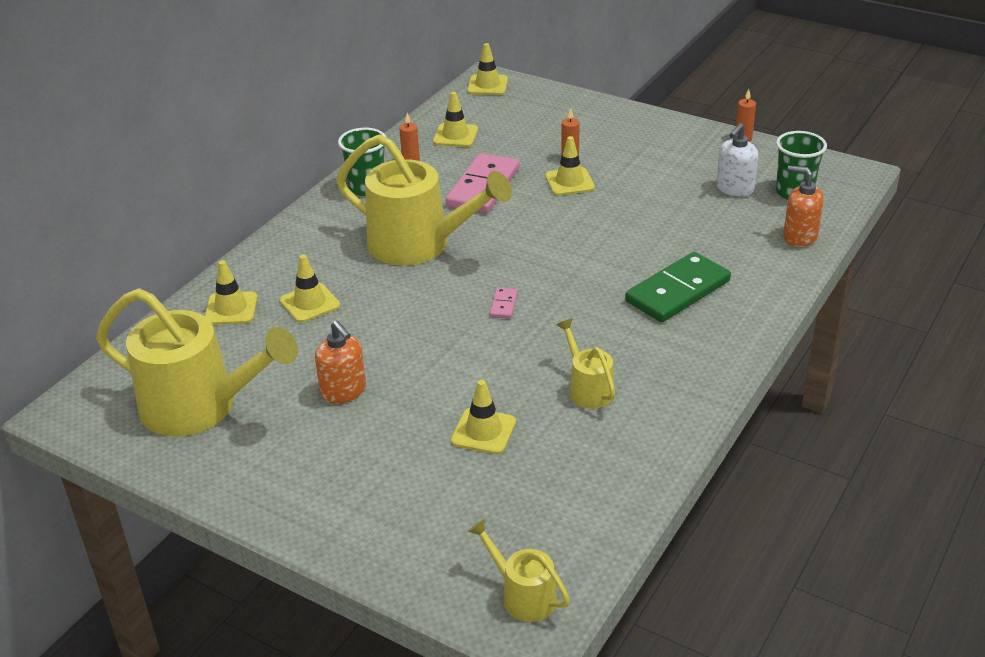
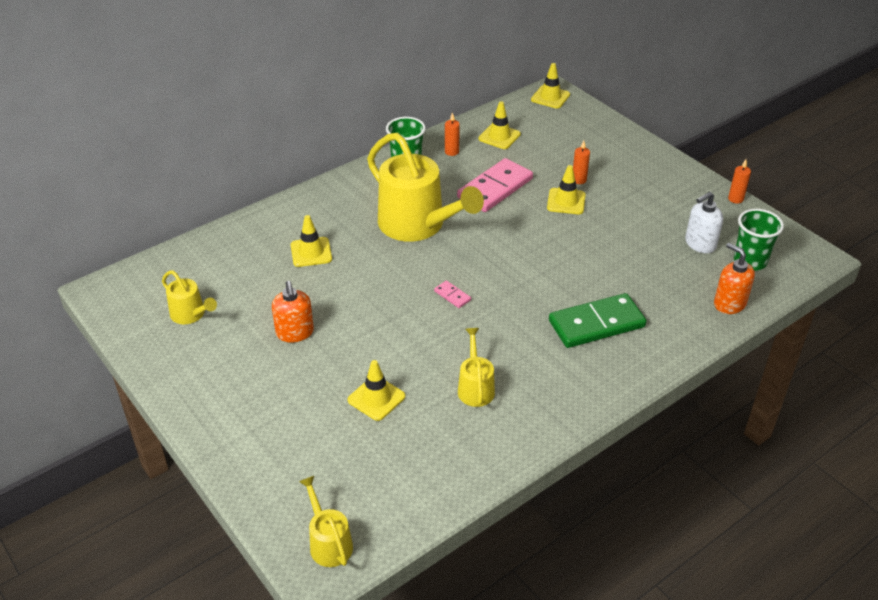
camera: 20 degrees right, 5 degrees up
(201, 407) = (191, 315): yellow watering can -> yellow watering can, size x0.48
(231, 309) = (254, 241): yellow traffic cone -> none
(504, 305) = (452, 295): pink domino -> pink domino turned 75 degrees counterclockwise

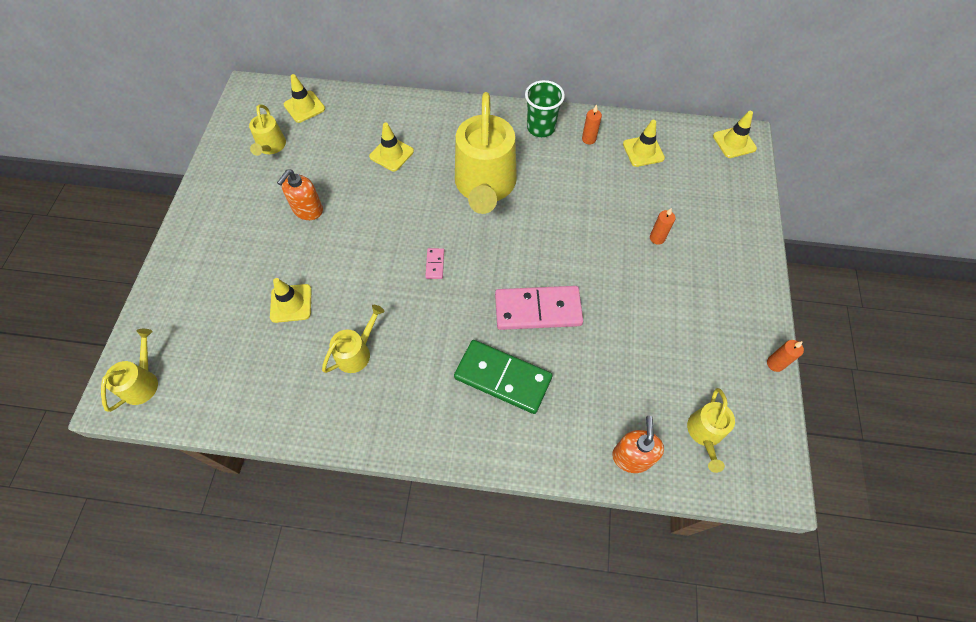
camera: 45 degrees right, 20 degrees up
(495, 188) = (580, 196): pink domino -> pink domino (538, 309)
(566, 201) = (620, 250): yellow traffic cone -> yellow traffic cone (304, 107)
(700, 244) = (682, 380): white soap dispenser -> none
(750, 261) = (705, 434): green cup -> yellow watering can

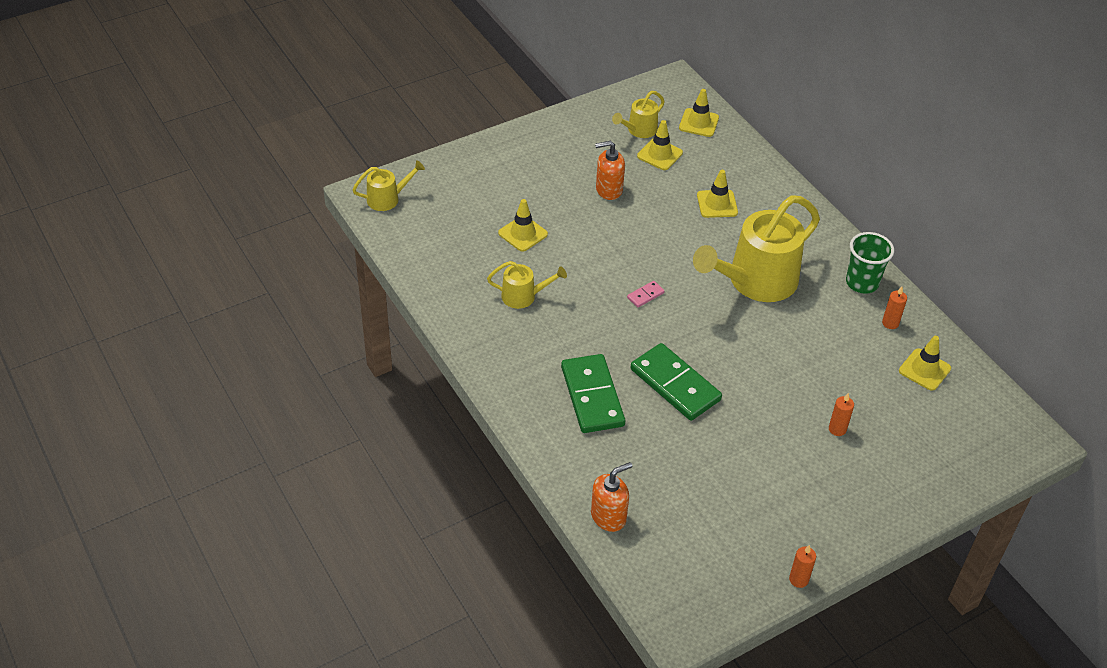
camera: 50 degrees right, 15 degrees down
(538, 309) = (675, 384): pink domino -> green domino
(705, 434) = (677, 557): yellow watering can -> none
(734, 142) = (1021, 434): yellow traffic cone -> yellow traffic cone (659, 154)

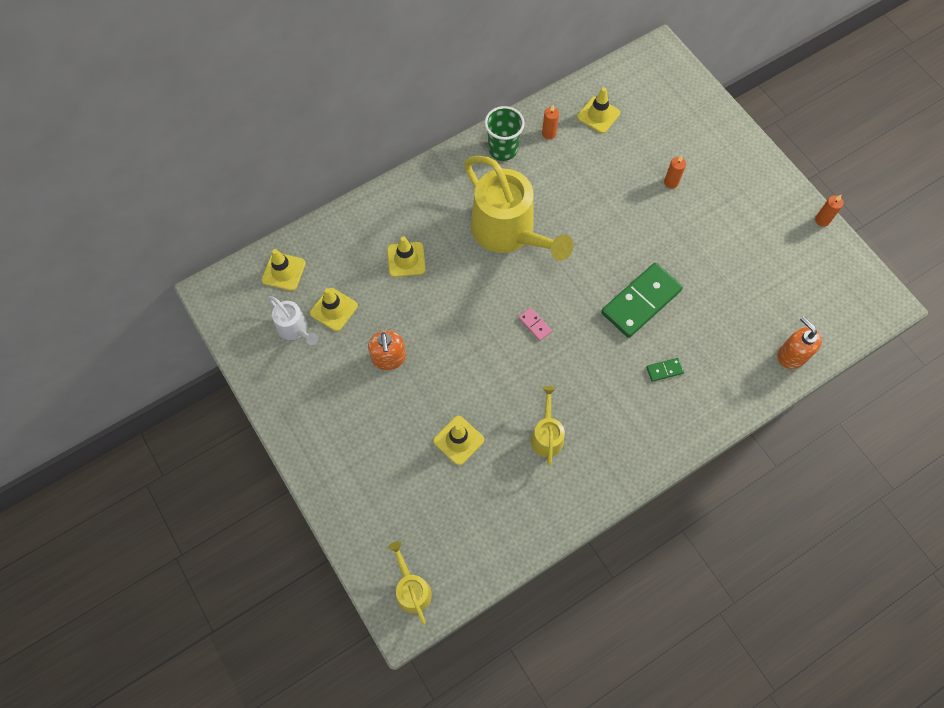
camera: 90 degrees left, 20 degrees up
(592, 396) = (664, 370): green domino -> green domino, size x0.42
(639, 130) = (295, 329): yellow watering can -> white watering can

